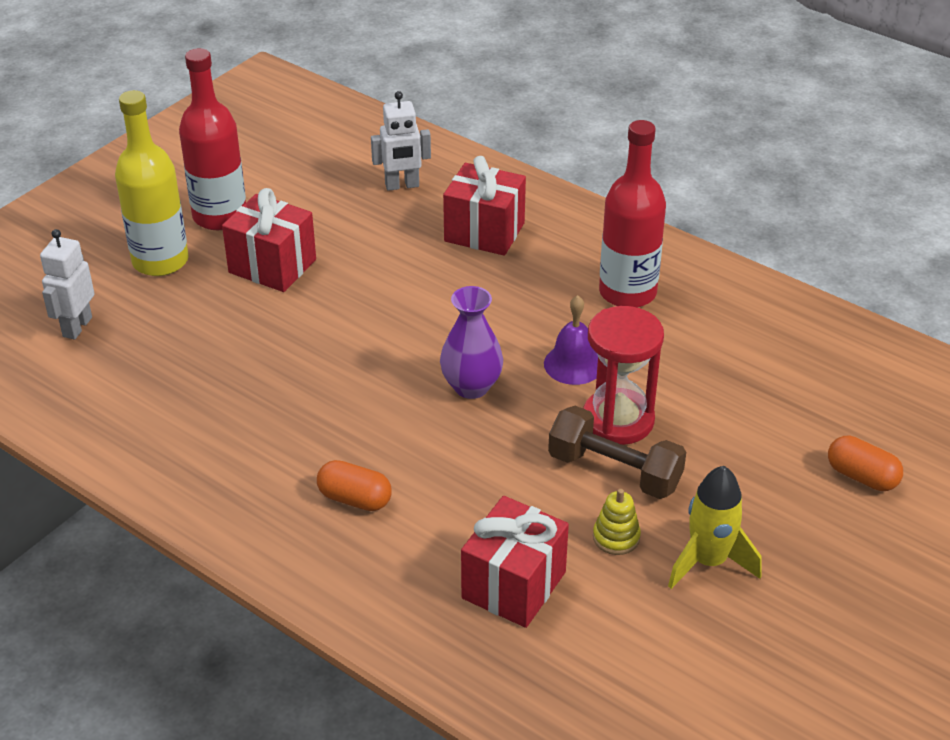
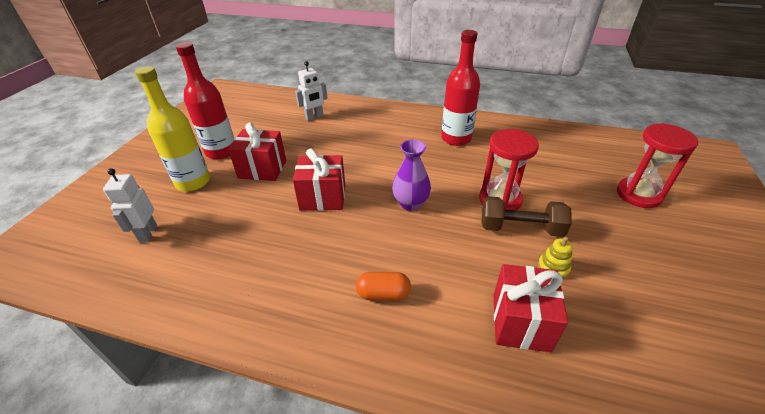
camera: 20 degrees left, 0 degrees up
(484, 232) = (368, 128): red gift -> red gift (323, 197)
(573, 364) = (455, 178): purple bell -> none
(708, 562) = (613, 266): yellow rocket -> none
(861, 476) = (638, 194): orange capsule -> red hourglass

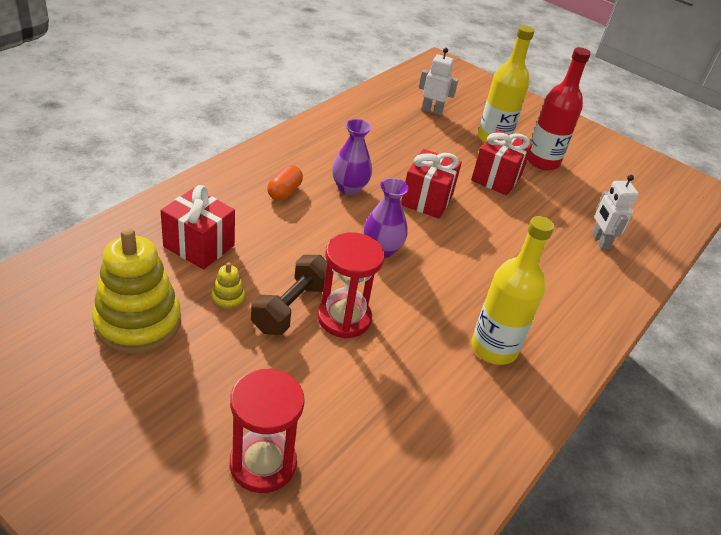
camera: 105 degrees right, 0 degrees up
(340, 249) = (349, 188): none -> purple vase
(456, 138) = (494, 348): red bottle -> yellow bottle
(642, 312) = (138, 322): none -> yellow stacking toy

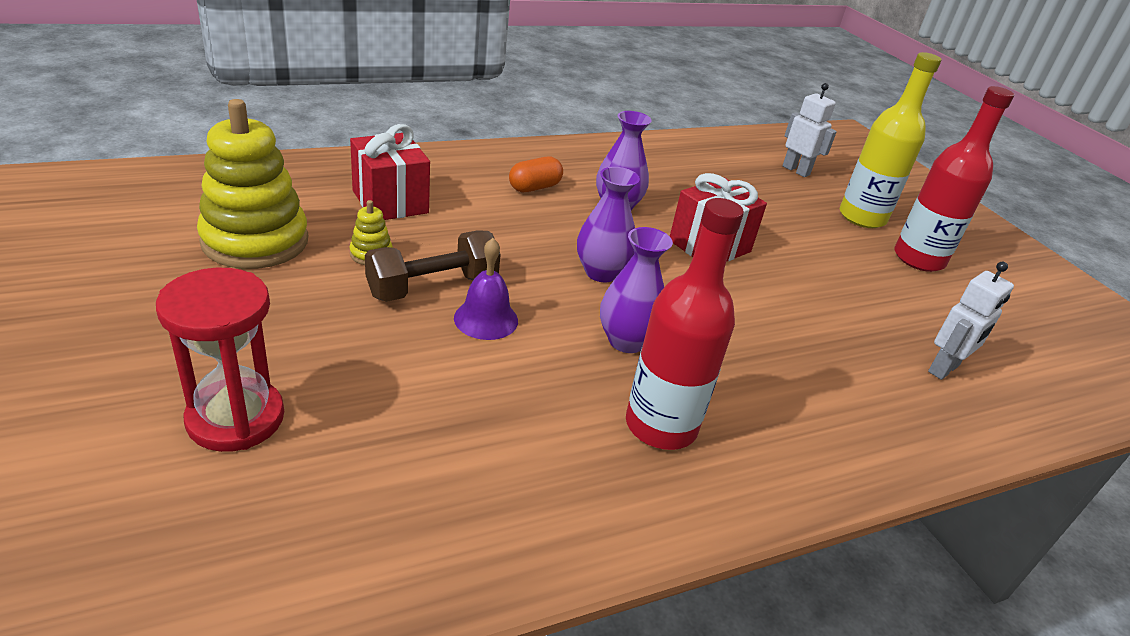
camera: 30 degrees right, 5 degrees down
(344, 318) = (486, 319): red hourglass -> purple bell
(434, 297) = (626, 341): none -> purple vase
(494, 348) = (661, 426): yellow bottle -> red bottle
(496, 178) = (831, 255): red gift -> none
(600, 241) = (944, 369): white robot -> white robot turned 150 degrees counterclockwise

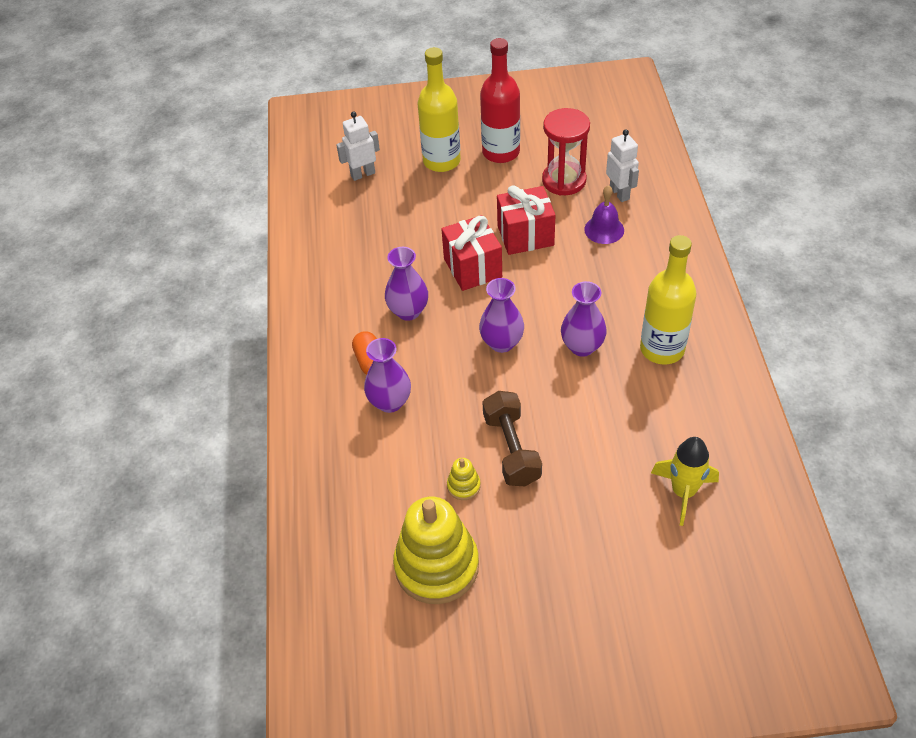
camera: 65 degrees left, 15 degrees up
(236, 418) = (645, 567): red hourglass -> red hourglass (564, 180)
(379, 459) = (683, 492): none -> yellow rocket
(390, 202) = (383, 468): red gift -> red gift (525, 236)
(482, 201) = (390, 402): none -> purple vase
(486, 319) = (552, 421): purple bell -> purple bell (604, 229)
(661, 426) = (662, 349): red bottle -> yellow bottle

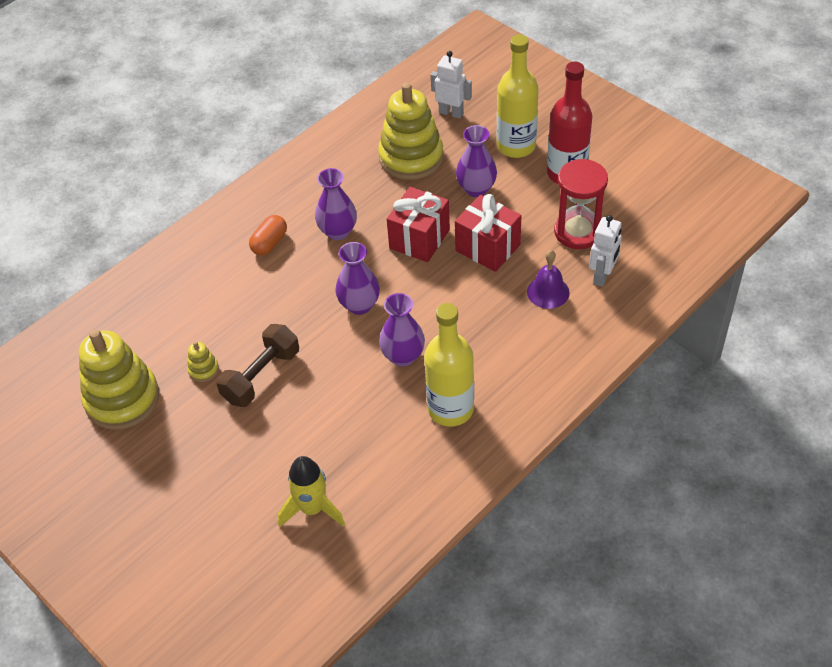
camera: 50 degrees right, 0 degrees up
(381, 223) = (411, 157): none -> yellow stacking toy
(390, 402) = (242, 279): purple vase -> purple vase (476, 189)

